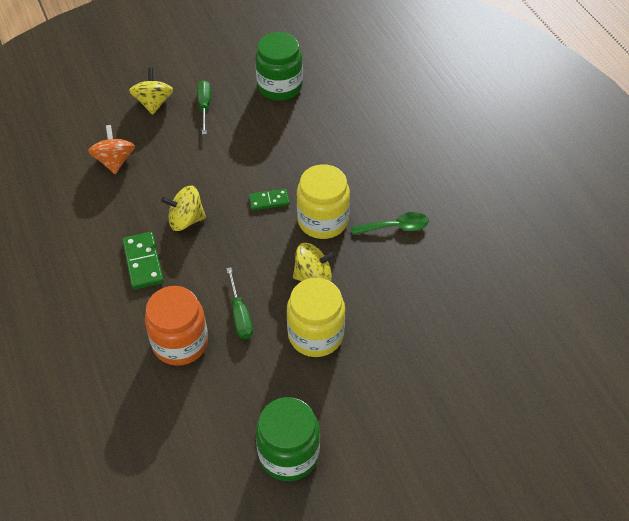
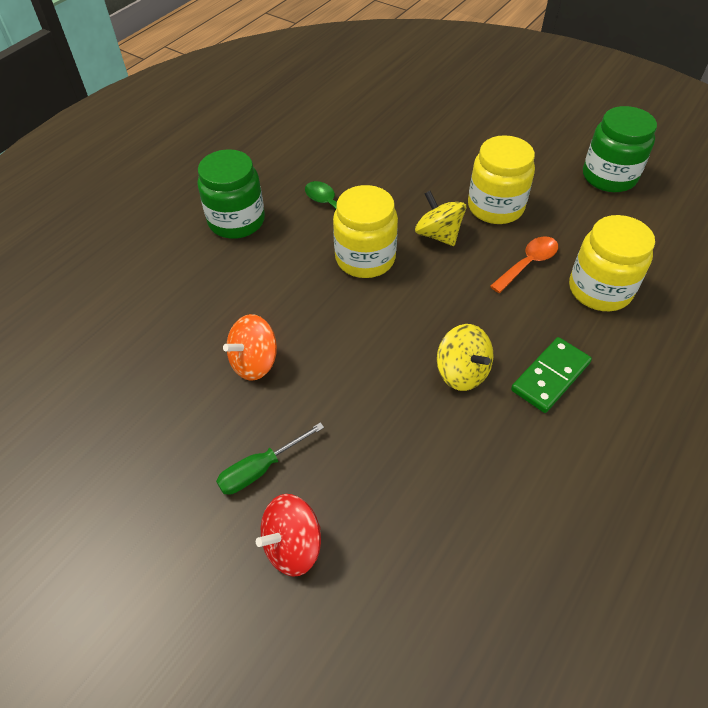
camera: 120 degrees left, 0 degrees up
(115, 161) = (438, 517): orange spinning top -> orange spinning top (254, 362)
(154, 103) = (292, 545): yellow spinning top -> red spinning top
(180, 343) = (599, 290): orange jar -> yellow jar
(240, 315) = (528, 264): green screwdriver -> orange spoon
(269, 201) = (373, 313): green domino -> none
(279, 86) = (169, 401): green jar -> green jar (236, 221)

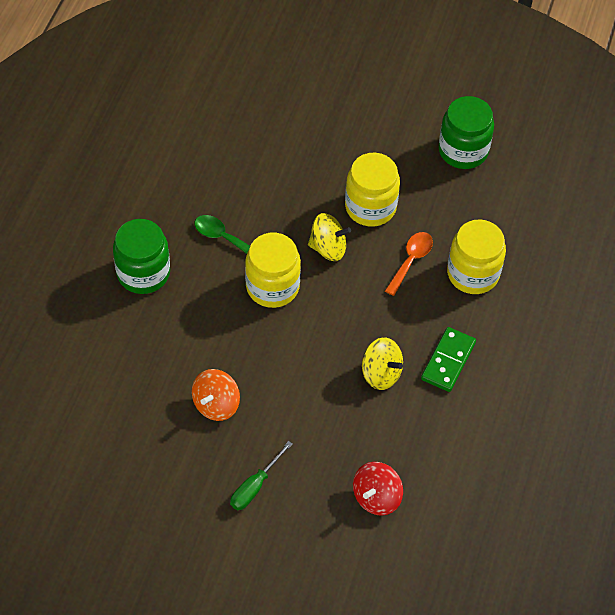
camera: 20 degrees left, 5 degrees up
(292, 545) = (298, 532): red spinning top -> red spinning top (376, 497)
(438, 235) = (328, 248): yellow spinning top -> yellow spinning top turned 150 degrees clockwise

